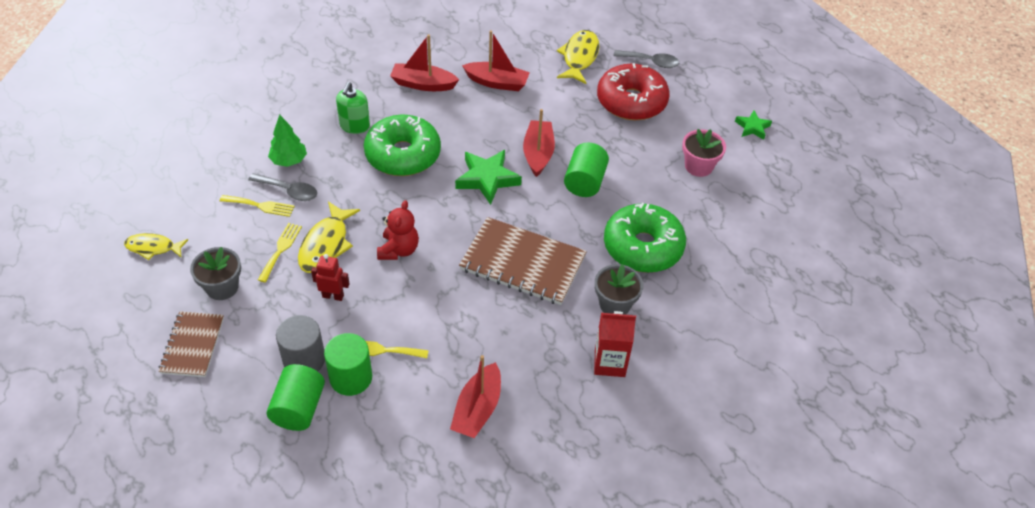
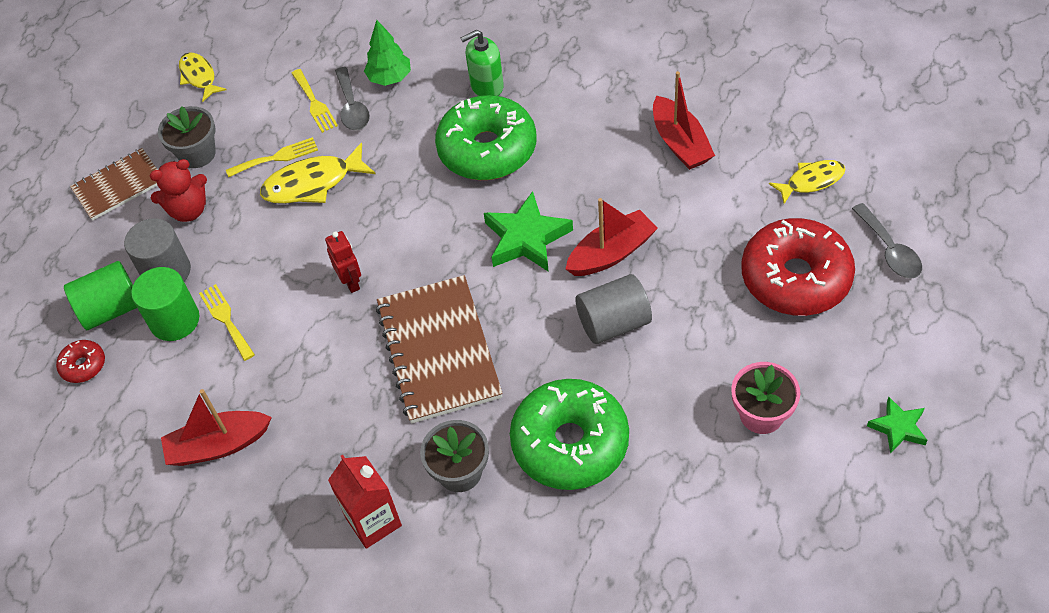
camera: 60 degrees right, 5 degrees up
(329, 450) = (83, 365): none -> red donut
(333, 296) = (257, 235): red robot -> red robot (351, 282)
(398, 250) = (359, 240): red teddy bear -> red teddy bear (188, 210)
(423, 84) = (605, 89): red boat -> none
(579, 57) = (811, 181): yellow fish -> yellow fish, size x0.65
(585, 182) = (613, 323): green cylinder -> grey cylinder

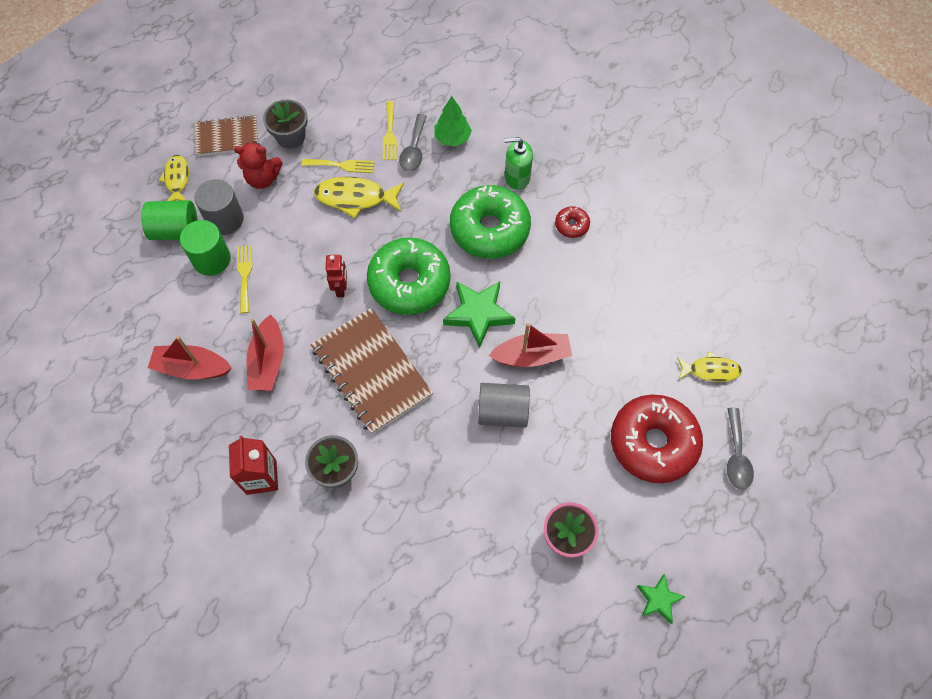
camera: 20 degrees right, 10 degrees up
(83, 365) = (138, 264): red donut -> red donut (571, 225)
(199, 77) = (323, 75): yellow fish -> yellow fish (177, 179)
(439, 351) = (371, 371): brown notebook -> brown notebook turned 45 degrees counterclockwise
(570, 443) = (422, 488): green donut -> green donut (409, 283)
(680, 143) = (631, 291): red boat -> red boat (268, 361)

